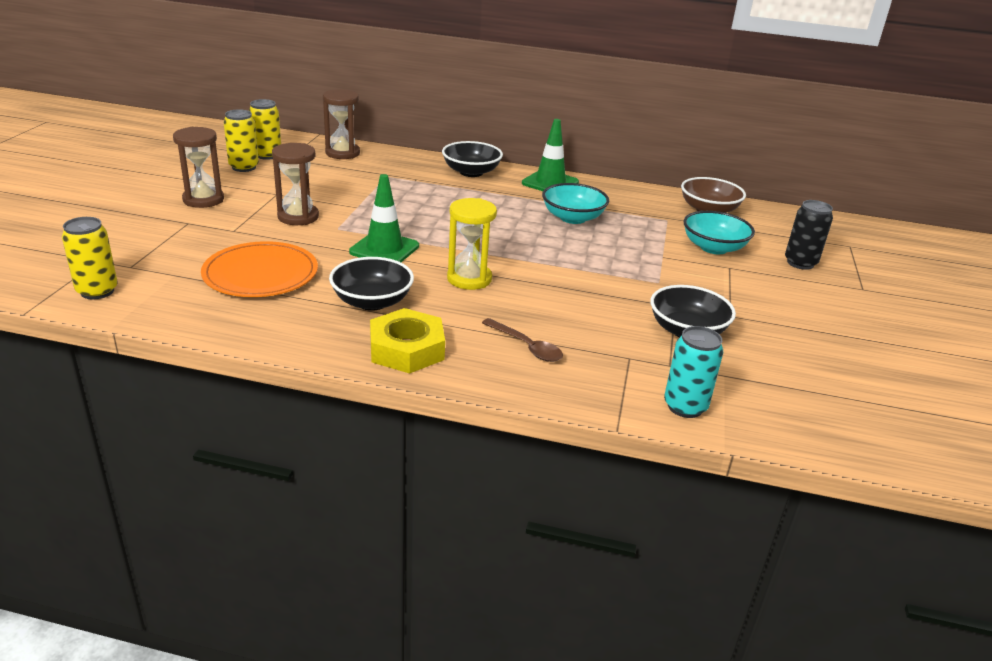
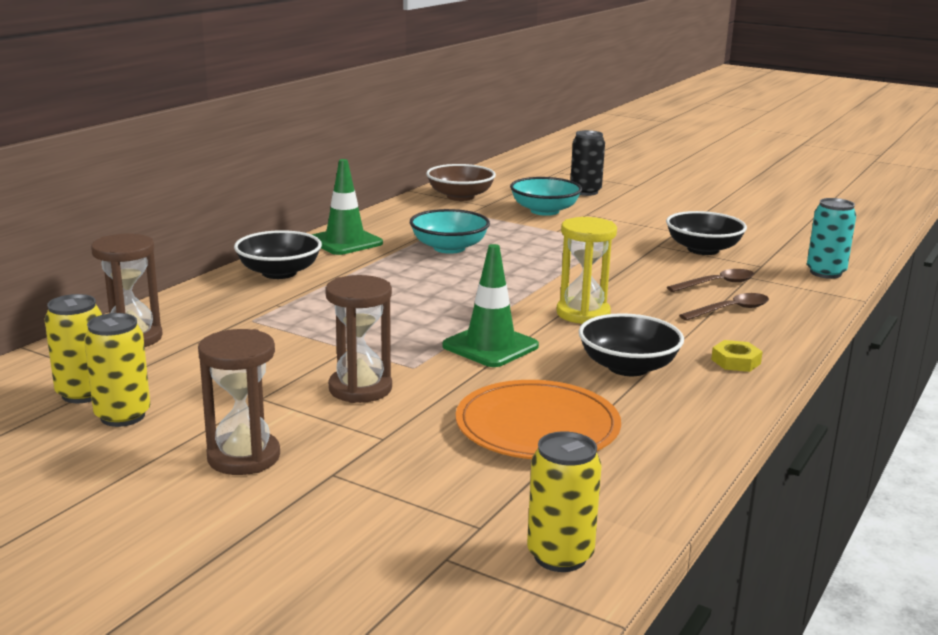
camera: 70 degrees left, 10 degrees down
(407, 349) = (736, 361): yellow nut -> yellow nut, size x0.52
(591, 339) = (717, 284): none -> brown spoon

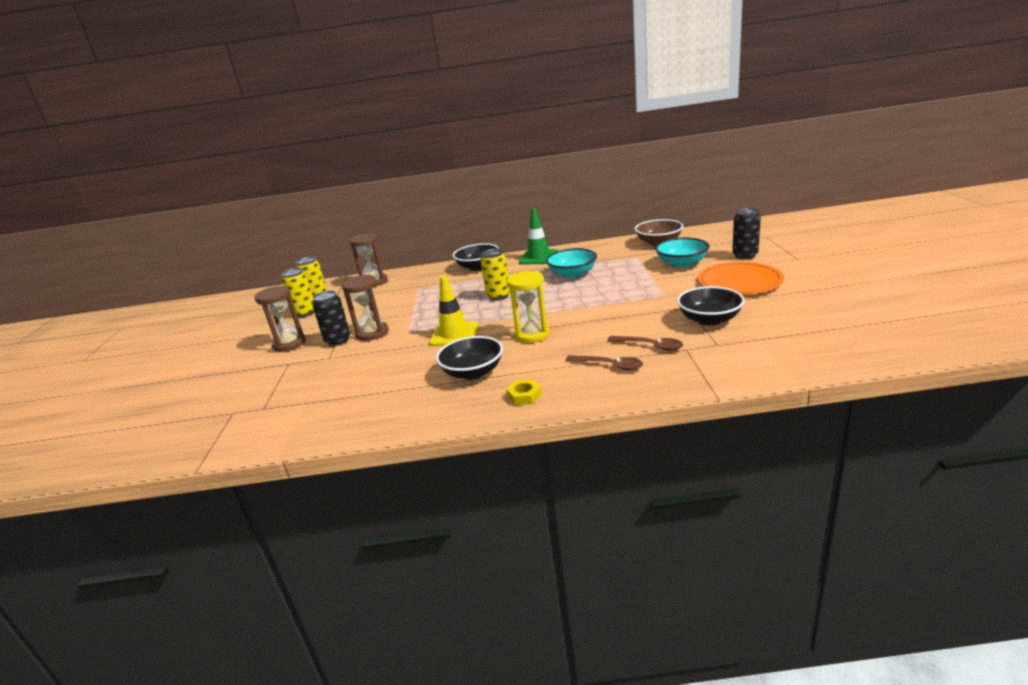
camera: 60 degrees right, 5 degrees up
(330, 418) = (338, 341): none -> black can
(490, 346) = (454, 334): green traffic cone -> yellow traffic cone
(537, 426) = (372, 380): orange plate -> orange plate (739, 282)
(560, 556) = (247, 435): yellow can -> yellow can (498, 296)
(825, 273) = (750, 368): turquoise can -> none

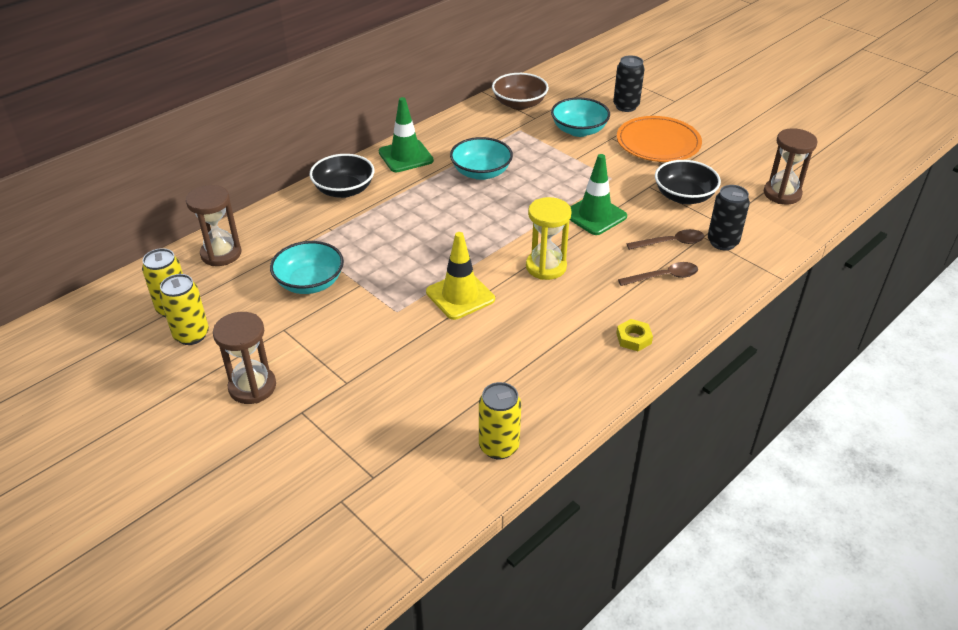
camera: 45 degrees left, 15 degrees up
(338, 341) = (320, 356): black can -> black can (722, 242)
(372, 333) = (351, 329): brown hourglass -> brown hourglass (782, 194)
(390, 305) = (310, 283): none -> turquoise bowl
(473, 372) = (549, 333): black bowl -> none
(498, 296) = (436, 227): yellow can -> yellow can (499, 446)
(615, 314) = (595, 215): none -> green traffic cone

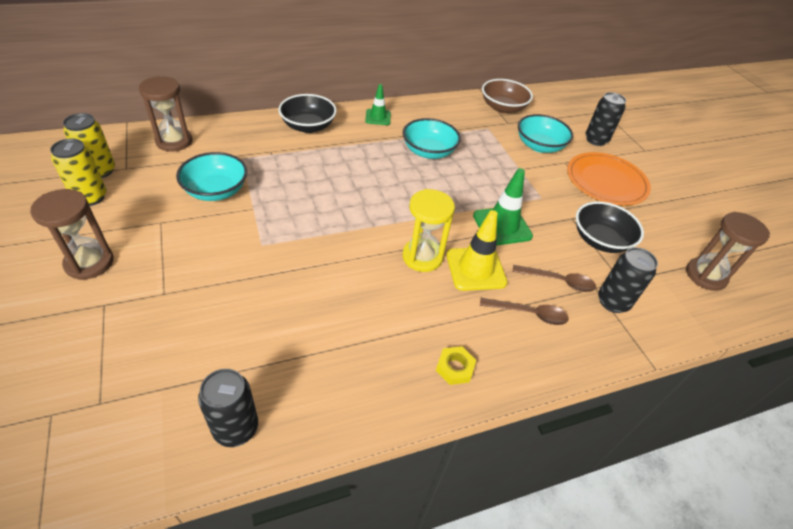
camera: 20 degrees right, 5 degrees up
(406, 156) = (378, 117): green traffic cone -> green traffic cone, size x0.62
(460, 296) = (326, 253): yellow traffic cone -> yellow traffic cone (475, 269)
(499, 446) = (236, 428): yellow can -> black can

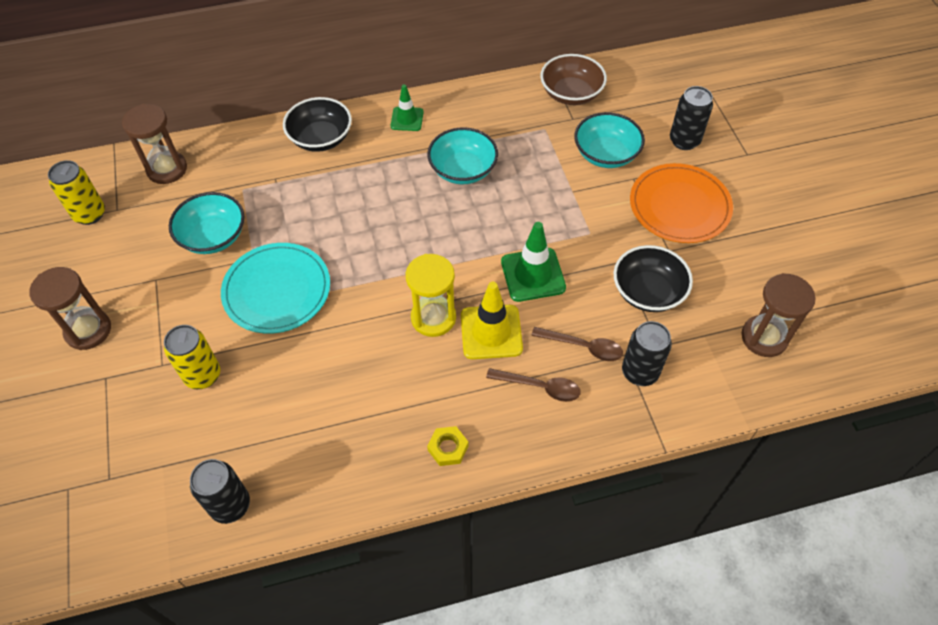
camera: 10 degrees right, 10 degrees up
(90, 197) = (83, 250): yellow can -> yellow can (203, 375)
(276, 233) = (277, 290): none -> turquoise plate

